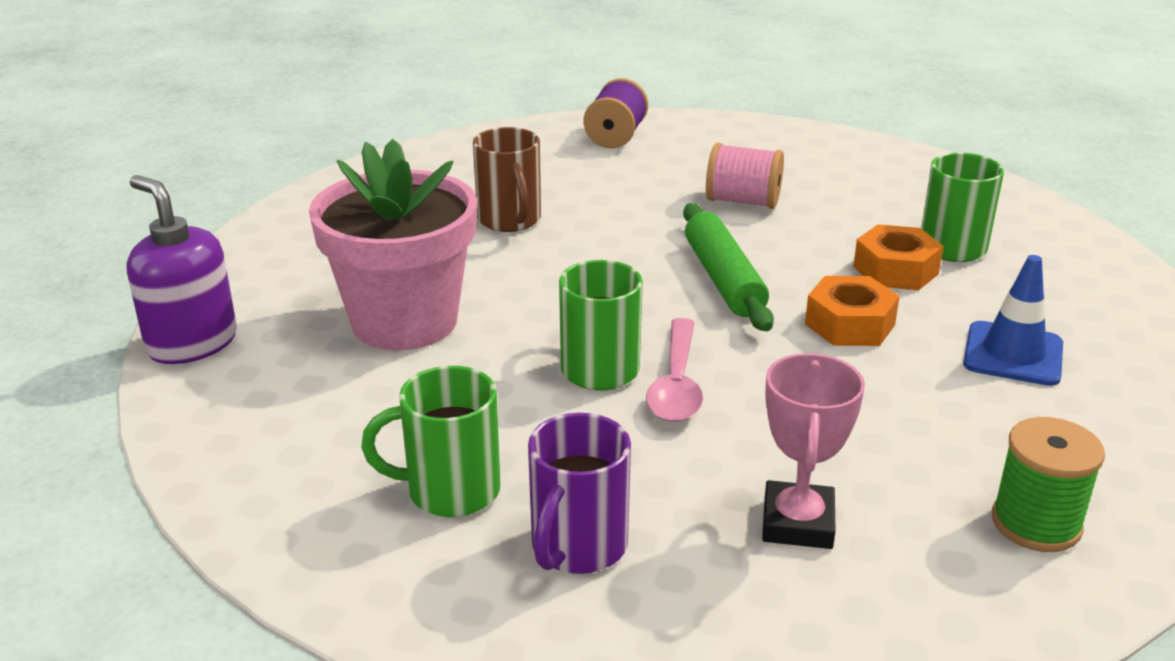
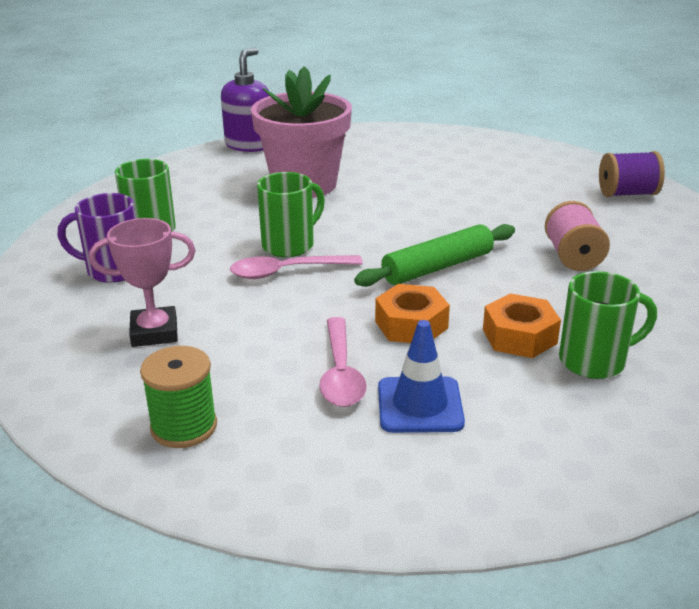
camera: 70 degrees right, 0 degrees up
(510, 220) = (452, 186): brown mug -> none
(940, 390) = (340, 373): none -> pink spoon

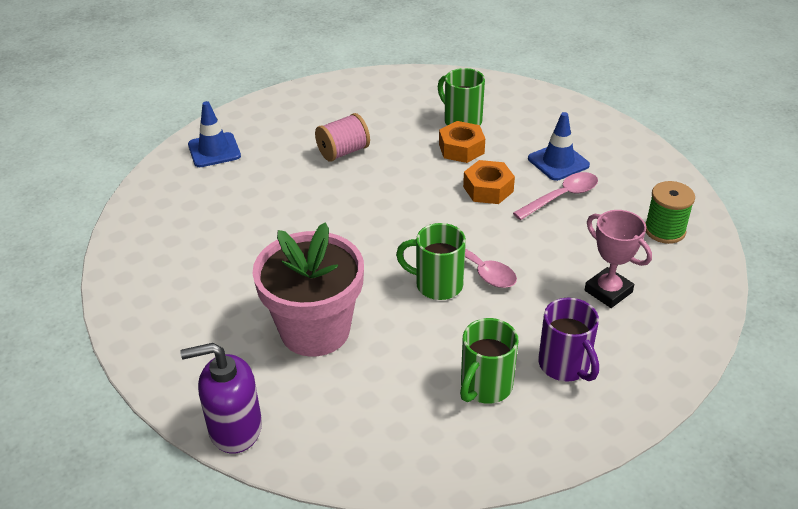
camera: 120 degrees left, 10 degrees up
(438, 267) = (407, 201): green rolling pin -> none
(627, 194) = (214, 150): purple spool -> blue traffic cone

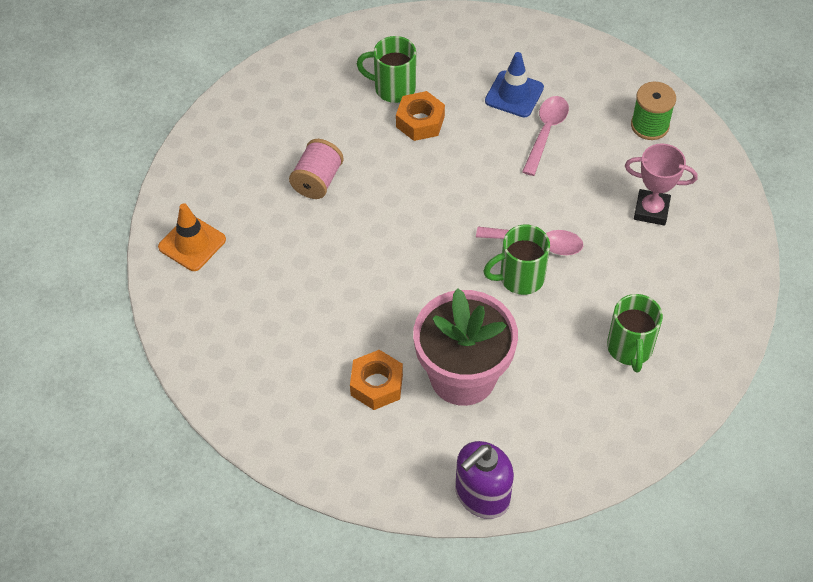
camera: 35 degrees left, 15 degrees up
(214, 150) = (192, 243): blue traffic cone -> orange traffic cone
(488, 189) = (480, 156): orange nut -> orange nut (376, 385)
(565, 365) = (671, 296): purple mug -> none

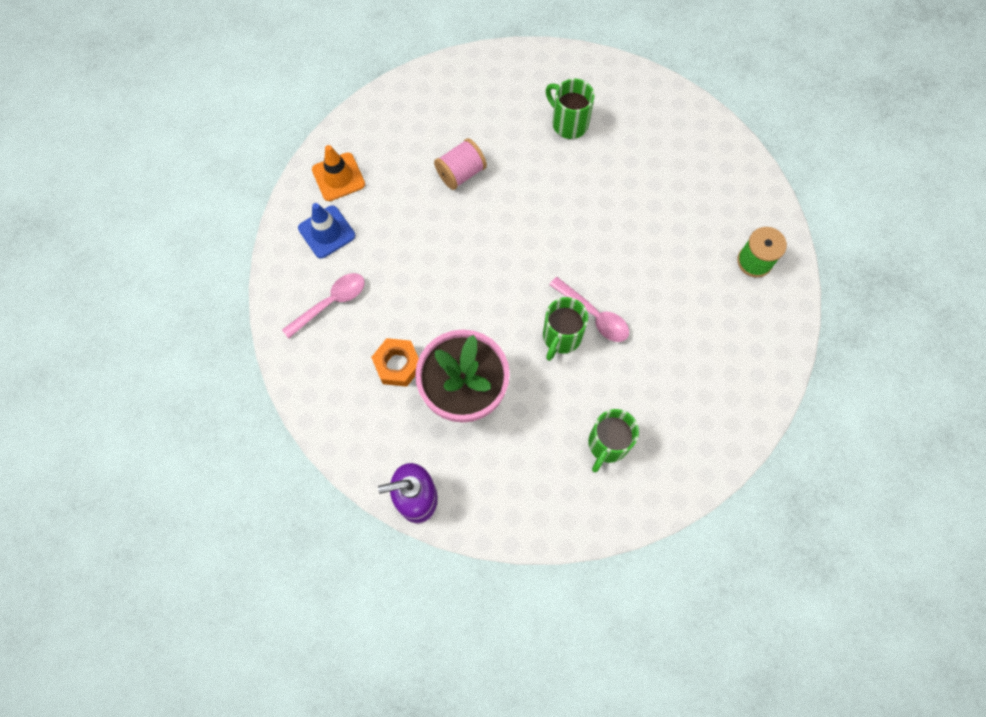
camera: 30 degrees right, 15 degrees up
(420, 122) = (571, 163): orange nut -> none
(514, 94) = (661, 177): blue traffic cone -> blue traffic cone (326, 232)
(520, 278) = (561, 337): green mug -> green mug turned 75 degrees counterclockwise
(546, 132) = (664, 223): pink spoon -> pink spoon (330, 303)
(651, 210) = (705, 336): pink trophy -> none

